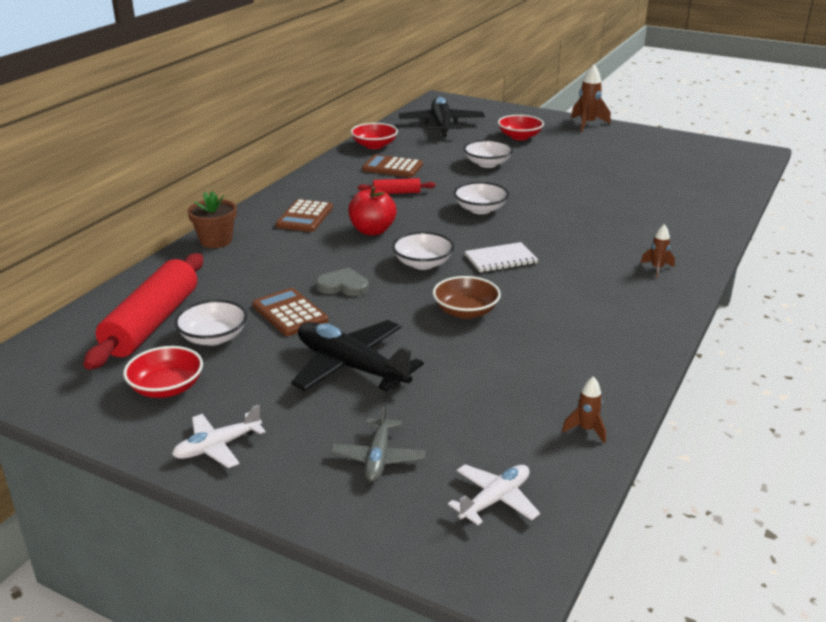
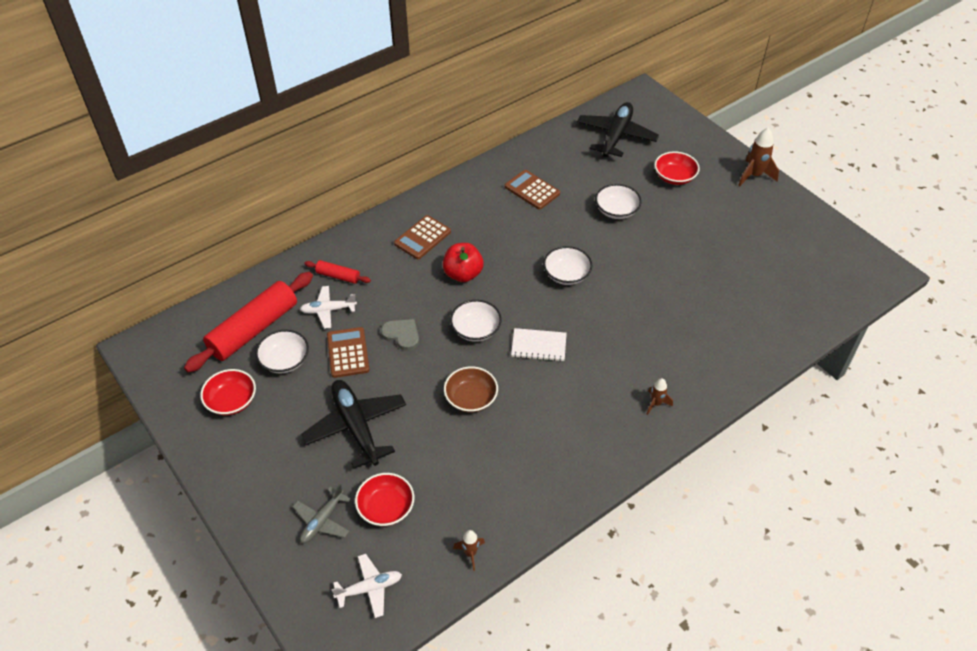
camera: 25 degrees right, 20 degrees up
(216, 241) = (342, 247): brown flower pot -> none
(217, 447) = (234, 469): white plane -> white plane (328, 310)
(374, 145) = (537, 152): red bowl -> red bowl (386, 507)
(396, 193) = (513, 228): red rolling pin -> red rolling pin (338, 276)

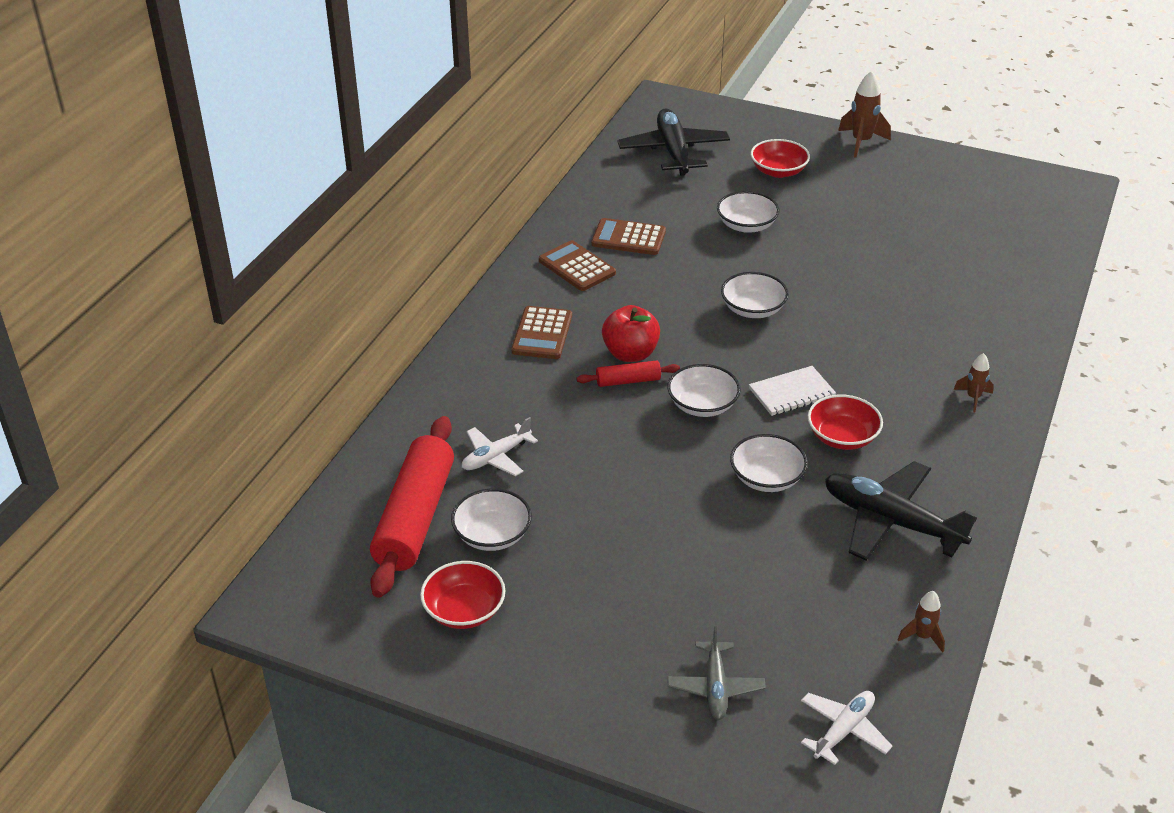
camera: 30 degrees left, 10 degrees down
(338, 276) = (472, 415): red rolling pin -> red rolling pin (628, 381)
(348, 353) = (568, 492): brown calculator -> brown calculator (577, 267)
(356, 427) = (657, 567): black plane -> black plane (891, 521)
(386, 507) = (779, 636): red bowl -> red bowl (842, 437)
(402, 335) = (618, 446): grey heart -> none
(471, 398) = (766, 478): brown bowl -> white bowl

